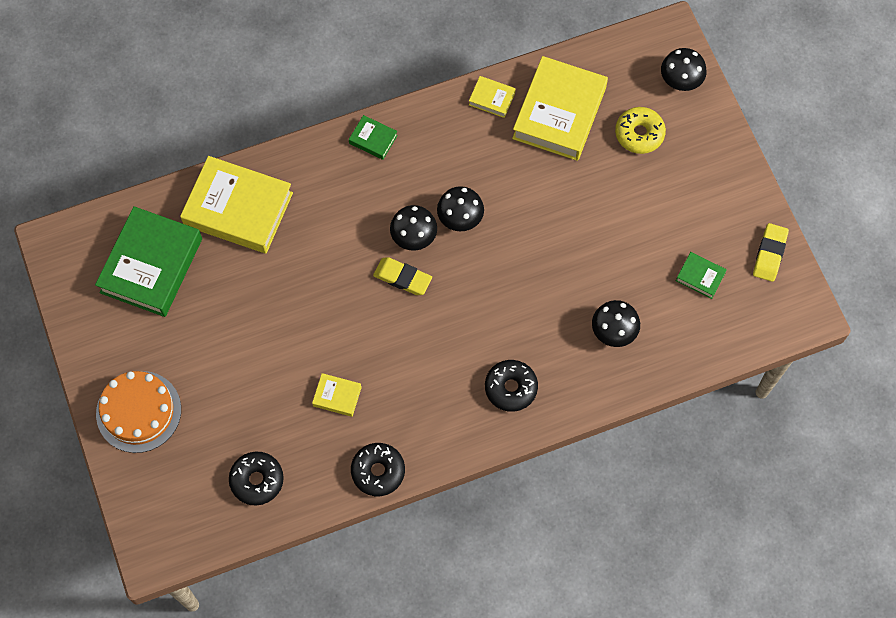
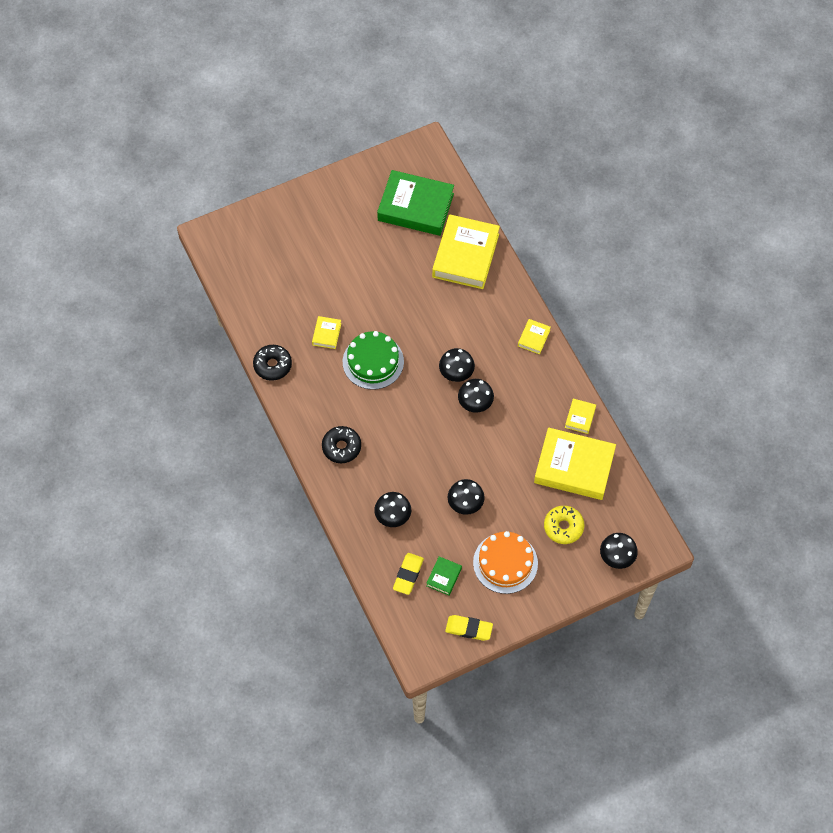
camera: 85 degrees right, 5 degrees down
(138, 411) = (306, 214): orange cake -> orange cake (505, 563)
(257, 480) = (262, 291): black donut -> none
(373, 139) = (534, 338): green book -> yellow book
(386, 339) = (373, 362): none -> green cake
(402, 278) = (422, 368): yellow eraser -> yellow eraser (408, 575)
(601, 242) = (465, 503): none -> black mushroom

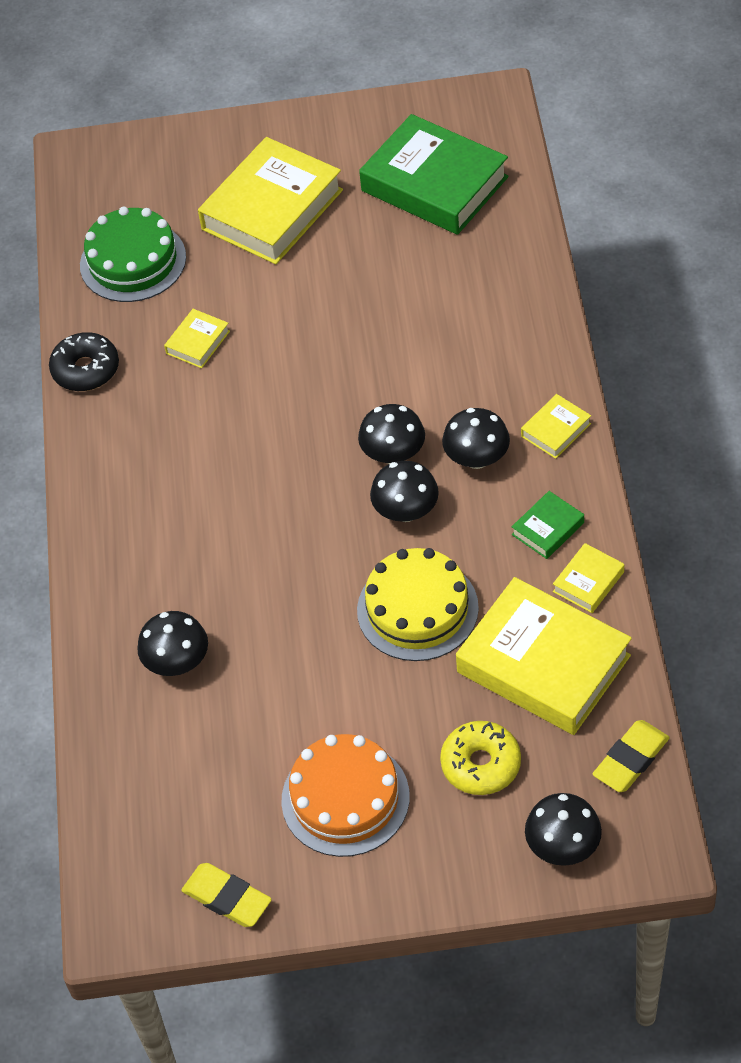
camera: 25 degrees right, 10 degrees down
(341, 447) = (140, 525): black donut -> none
(373, 362) = (256, 403): green cake -> green cake (133, 261)
(408, 575) = (159, 770): yellow eraser -> yellow eraser (630, 759)
(444, 577) = (221, 792): green book -> green book (548, 528)
(465, 255) = (489, 274): yellow book -> yellow book (272, 210)
(465, 503) = (316, 674): black mushroom -> black mushroom (476, 458)
(502, 455) = (417, 609): none -> yellow cake

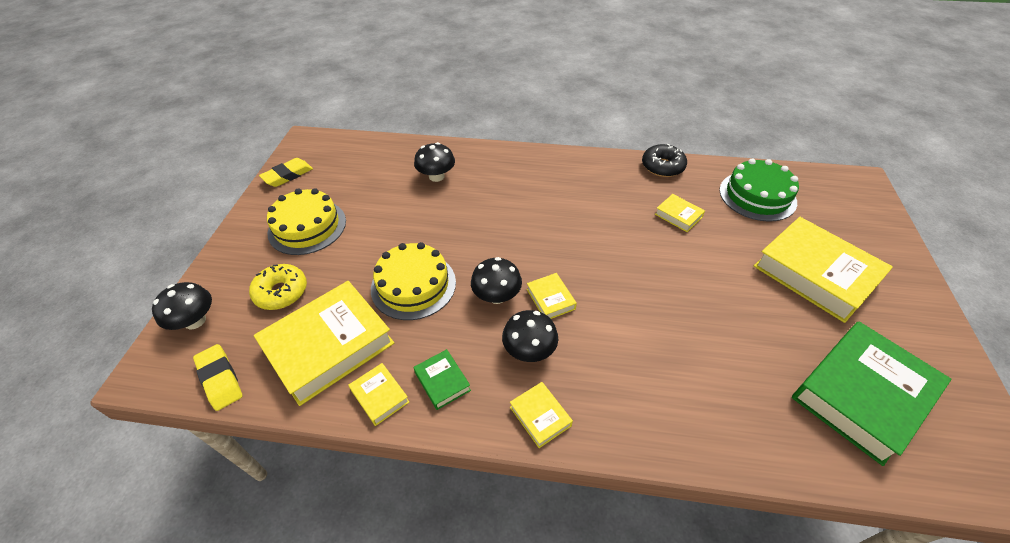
camera: 100 degrees right, 5 degrees down
(345, 798) = (307, 227): orange cake -> yellow cake
(393, 454) = (550, 299): black mushroom -> yellow book

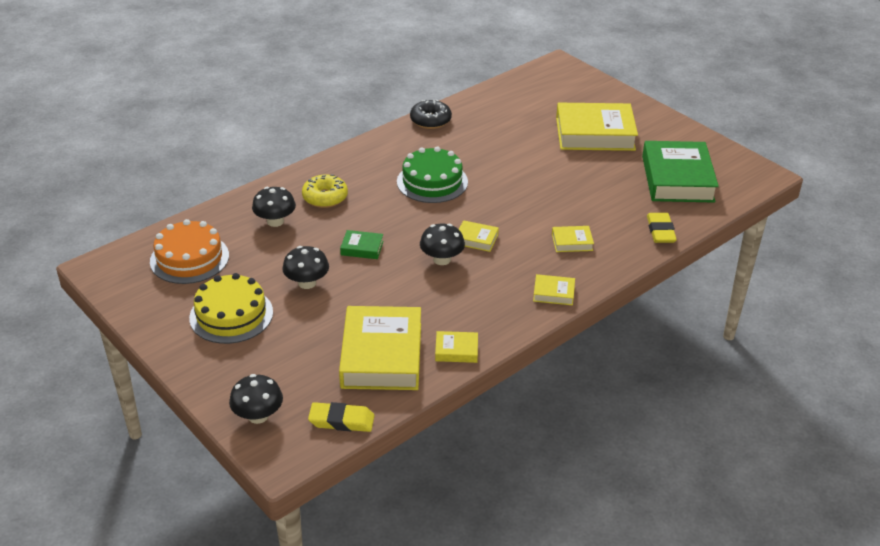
camera: 50 degrees left, 10 degrees down
(281, 292) = (291, 358): yellow donut -> yellow donut (325, 197)
(288, 175) = (138, 298): yellow eraser -> yellow eraser (660, 231)
(352, 168) = (189, 258): none -> orange cake
(413, 285) = (379, 290): yellow cake -> none
(442, 381) = (480, 318): green book -> green book (362, 248)
(529, 350) = (503, 271): black mushroom -> black mushroom (307, 283)
(678, 216) = (483, 146): yellow book -> yellow book (572, 242)
(757, 196) = (512, 106): green cake -> green cake (432, 182)

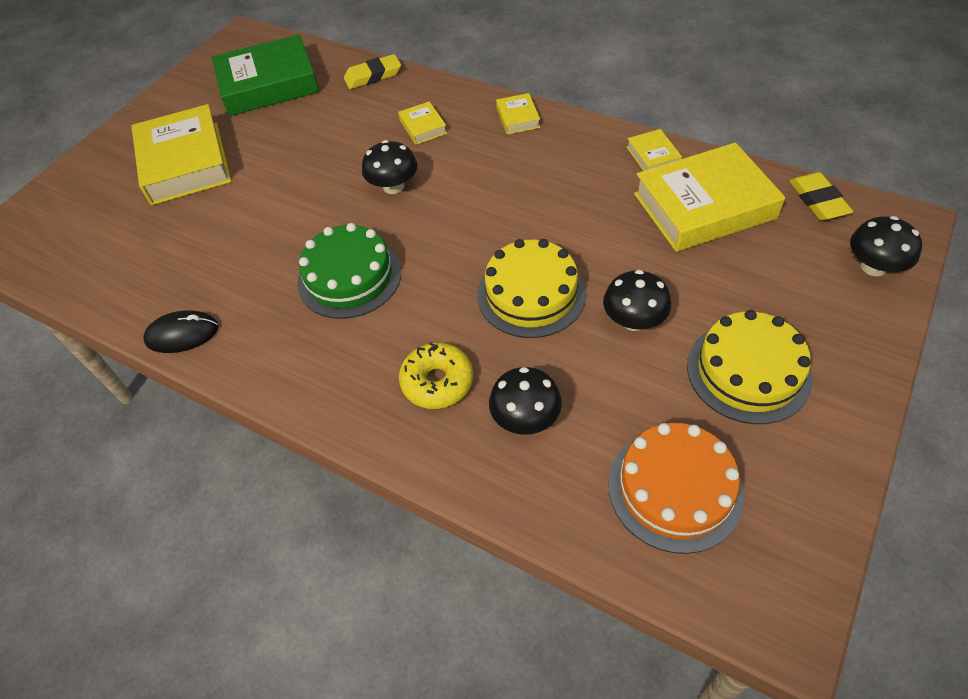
camera: 105 degrees left, 15 degrees up
(362, 248) = (531, 294): green book -> yellow cake
(430, 120) = (182, 334): black donut -> black mouse
(442, 259) = (511, 214): black mushroom -> black mushroom (393, 186)
(476, 239) = (456, 198): yellow book -> none

